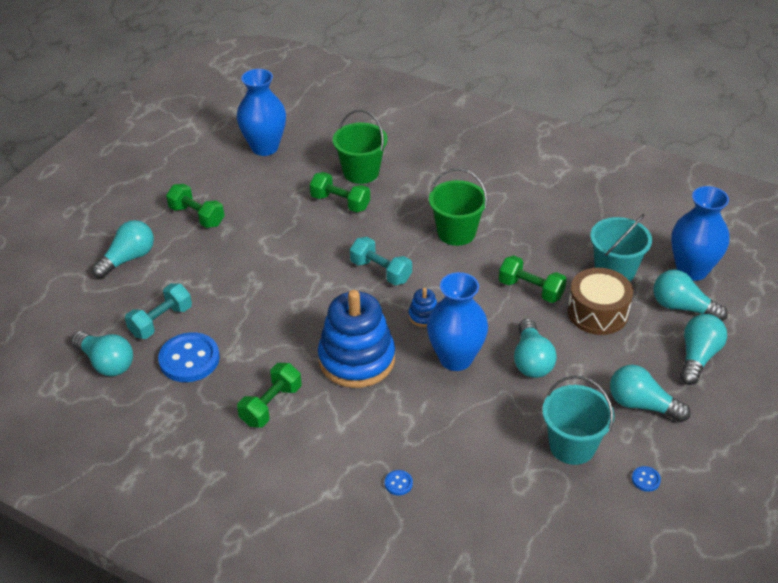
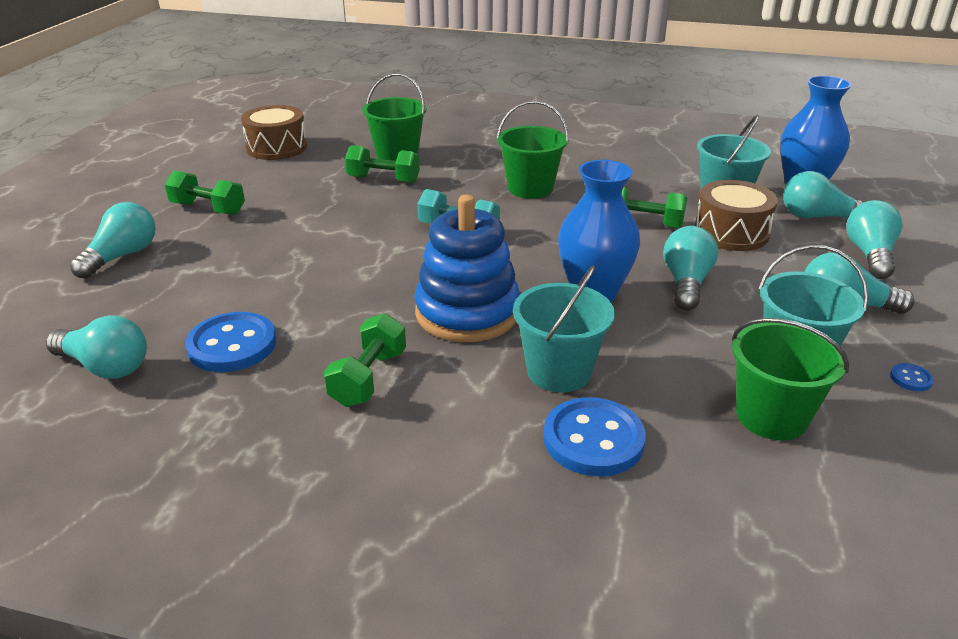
camera: 15 degrees left, 10 degrees down
(161, 321) = (181, 311): turquoise dumbbell -> none
(265, 147) = (277, 147): blue vase -> brown drum
(398, 483) = (593, 440): blue button -> blue button, size x2.36
(399, 424) = (559, 371): none -> turquoise bucket
(424, 316) = (532, 261): blue stacking toy -> none
(526, 490) = (771, 416): none -> green bucket
(531, 360) = (686, 283): turquoise light bulb -> turquoise light bulb turned 150 degrees counterclockwise

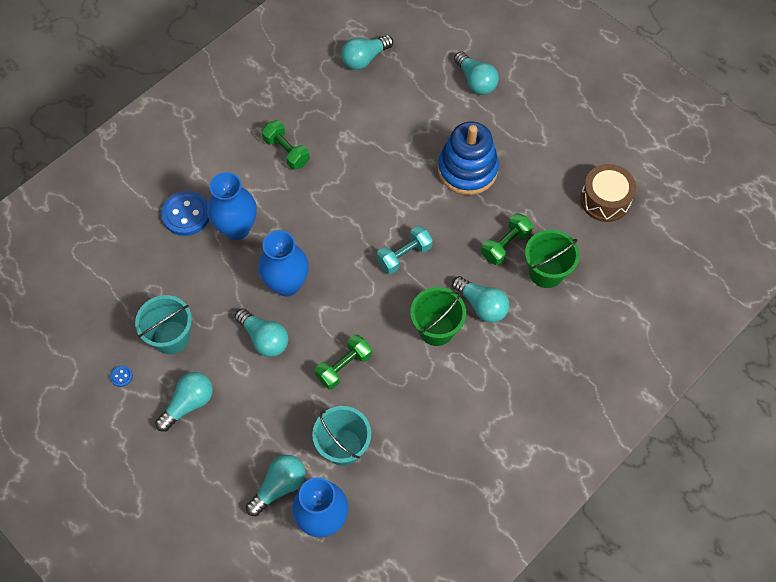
camera: 120 degrees right, 30 degrees up
(208, 209) = (517, 134): green dumbbell -> none
(232, 345) = (350, 108): blue button -> none
(467, 312) = (311, 215): blue stacking toy -> blue stacking toy (467, 169)
(559, 371) = (237, 228): turquoise bucket -> blue vase
(731, 232) = (298, 411): brown drum -> none
(771, 416) = (147, 292): green bucket -> none
(869, 255) = (219, 472): turquoise light bulb -> turquoise light bulb (481, 305)

